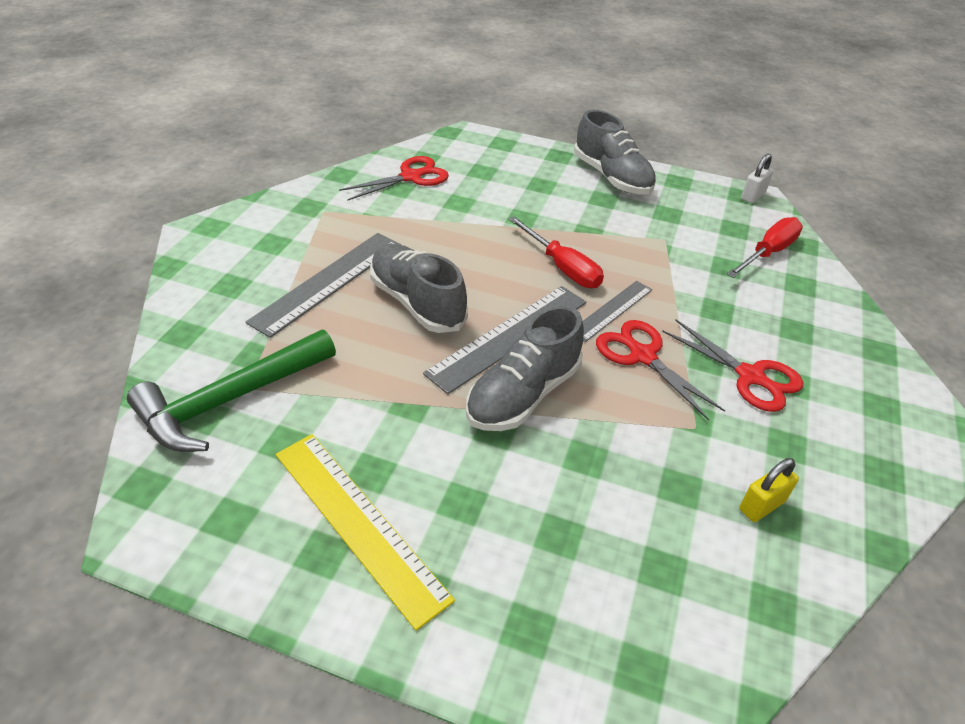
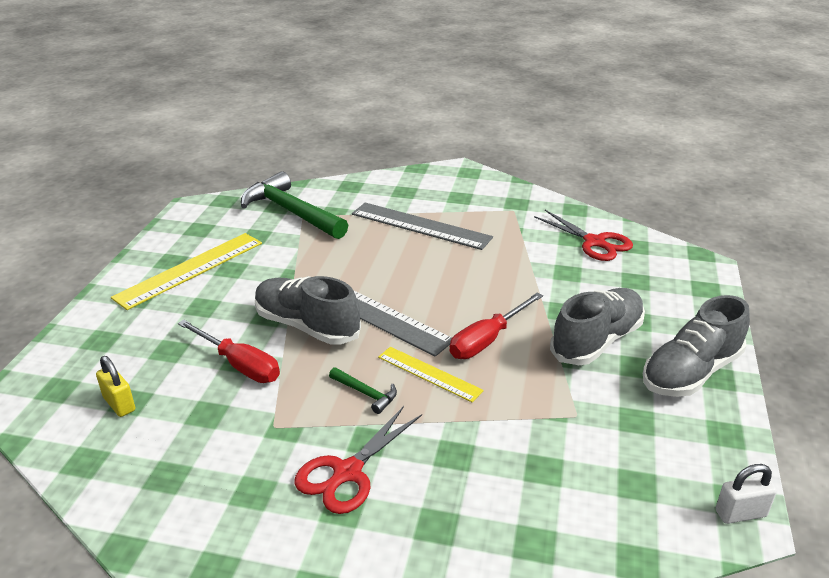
camera: 85 degrees right, 10 degrees down
(417, 303) = (407, 266): grey shoe -> grey shoe (596, 341)
(612, 310) = (429, 373): grey ruler -> yellow ruler
(642, 355) = (366, 393): red scissors -> green hammer
(752, 196) = (740, 513): white padlock -> white padlock turned 45 degrees counterclockwise
(761, 505) = (181, 464): yellow padlock -> yellow padlock (119, 404)
(768, 253) = (594, 515): red screwdriver -> red screwdriver (239, 365)

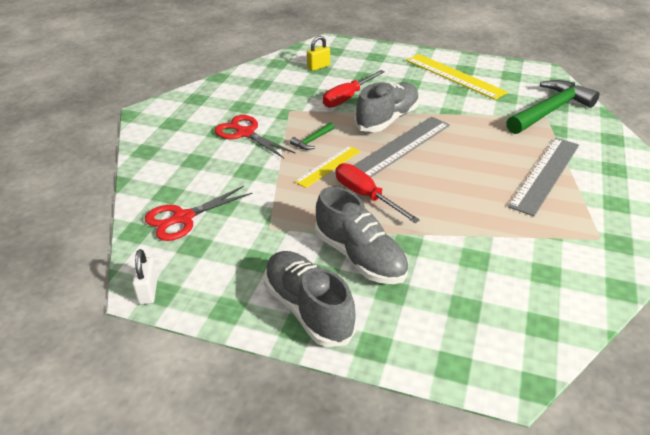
camera: 95 degrees right, 5 degrees up
(595, 242) = (541, 291): red scissors -> red scissors (182, 218)

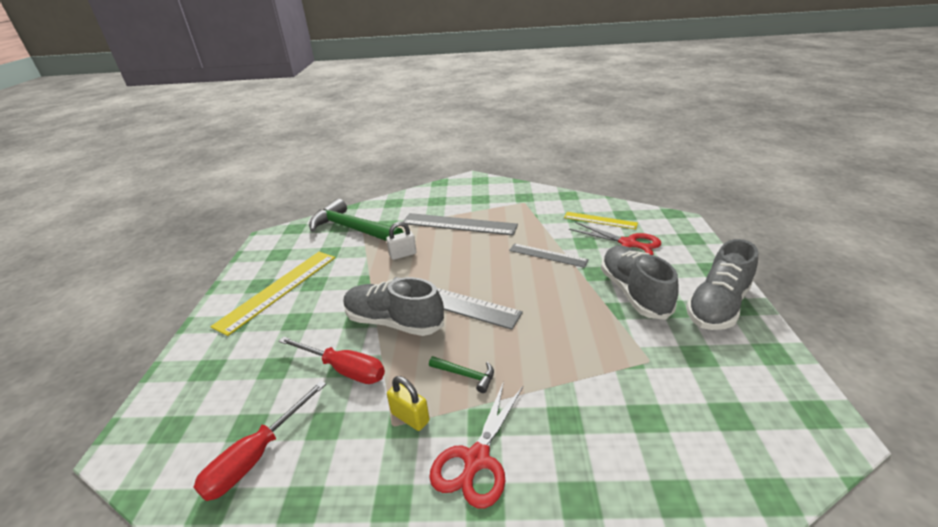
camera: 105 degrees left, 5 degrees down
(148, 291) = (827, 425): white padlock -> white padlock (403, 254)
(182, 218) = (703, 450): red scissors -> red scissors (628, 244)
(318, 67) = (236, 432): yellow padlock -> yellow padlock (410, 417)
(328, 166) = (513, 346): yellow ruler -> yellow ruler (600, 220)
(360, 257) = (633, 293): grey shoe -> grey shoe turned 45 degrees counterclockwise
(366, 196) = (548, 307): red screwdriver -> red screwdriver (256, 456)
(455, 220) = (547, 255): none -> grey ruler

